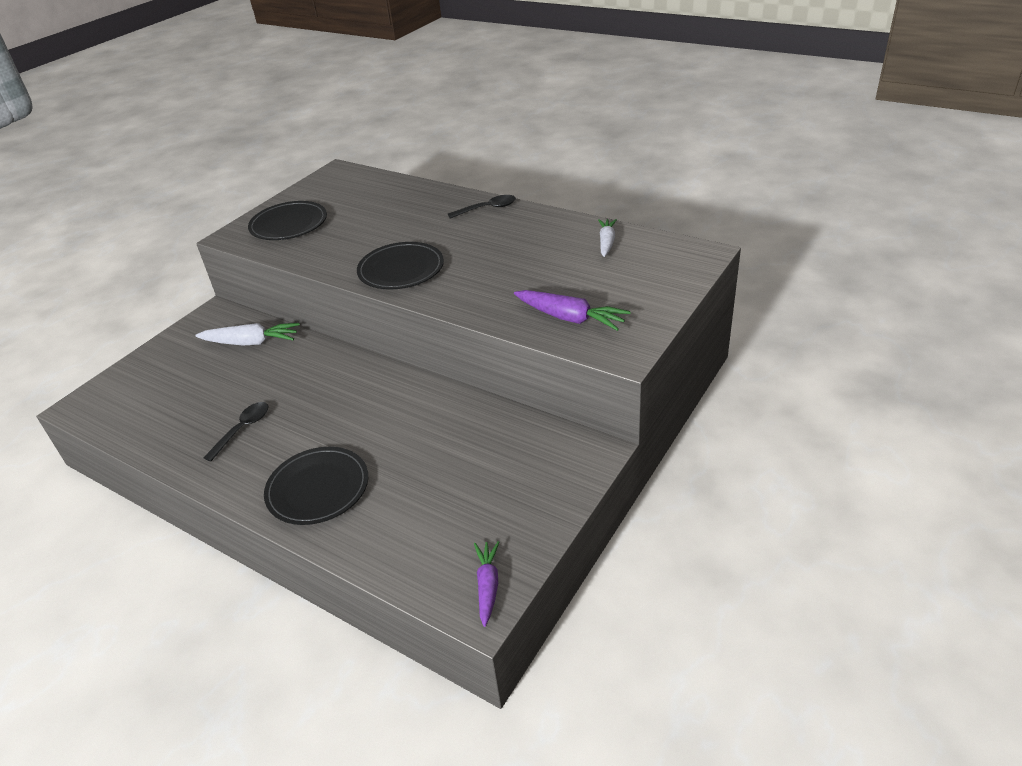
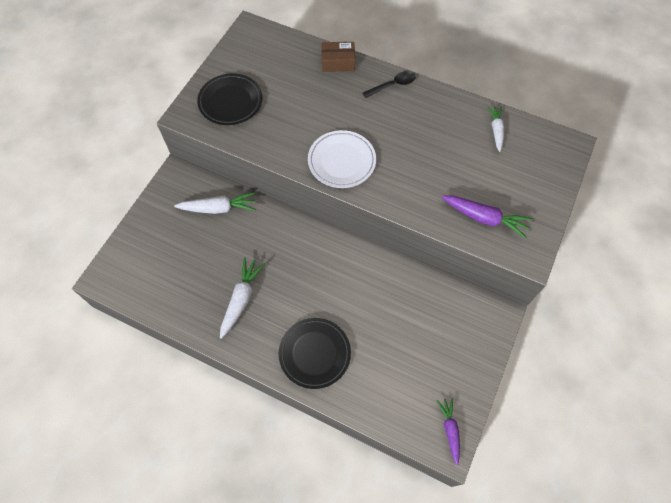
camera: 10 degrees left, 25 degrees up
(242, 429) = (241, 299): black spoon -> white carrot
(401, 270) = (341, 161): black plate -> white plate
(427, 193) = (338, 62): none -> brown box

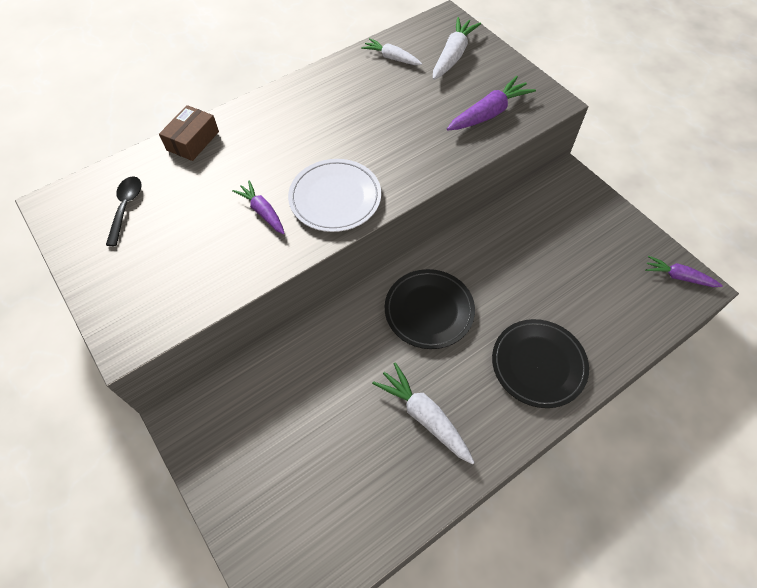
camera: 60 degrees left, 5 degrees down
(218, 208) = (274, 386): white carrot -> white carrot (453, 55)
(230, 102) = (152, 275): black plate -> black plate (429, 310)
(306, 129) = (262, 212): none -> purple carrot
(393, 85) = (268, 108): black spoon -> black spoon (126, 208)

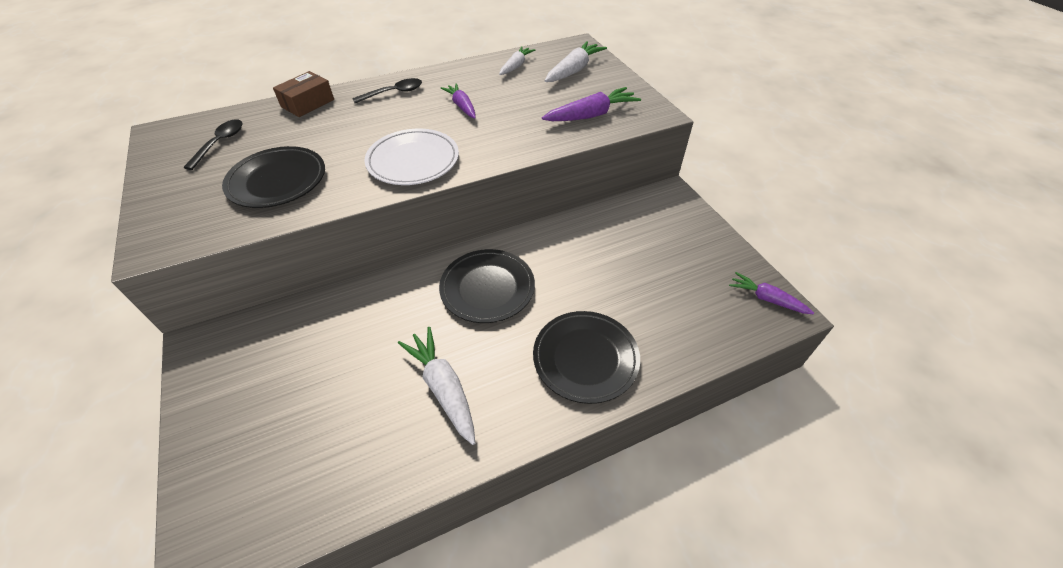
camera: 10 degrees right, 10 degrees down
(210, 245) = (277, 181): none -> black plate
(262, 212) = (340, 162): purple carrot -> purple carrot (462, 106)
(278, 113) = (394, 93): none -> black spoon
(391, 58) = (516, 66): white carrot -> white carrot turned 75 degrees clockwise

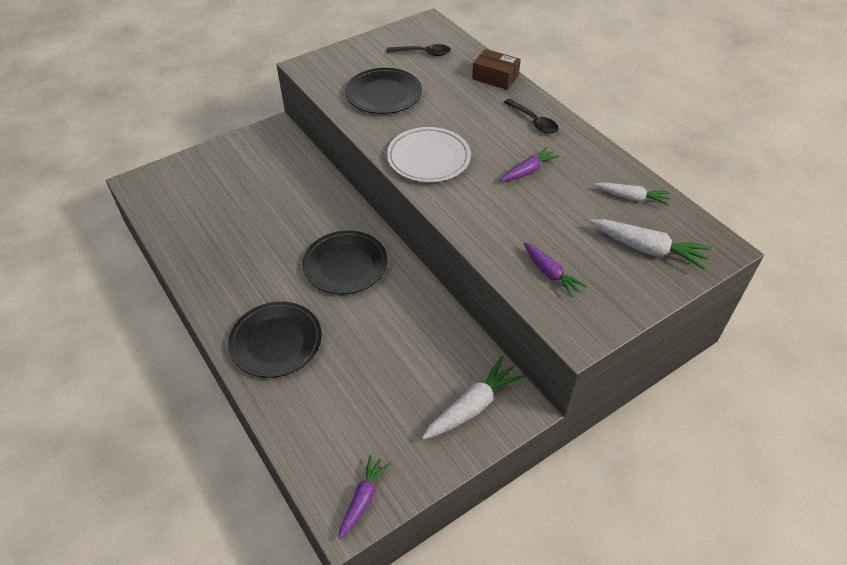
camera: 80 degrees right, 0 degrees up
(443, 387) = (245, 257): white carrot -> white carrot (472, 406)
(591, 115) = (550, 273): purple carrot -> purple carrot, size x0.66

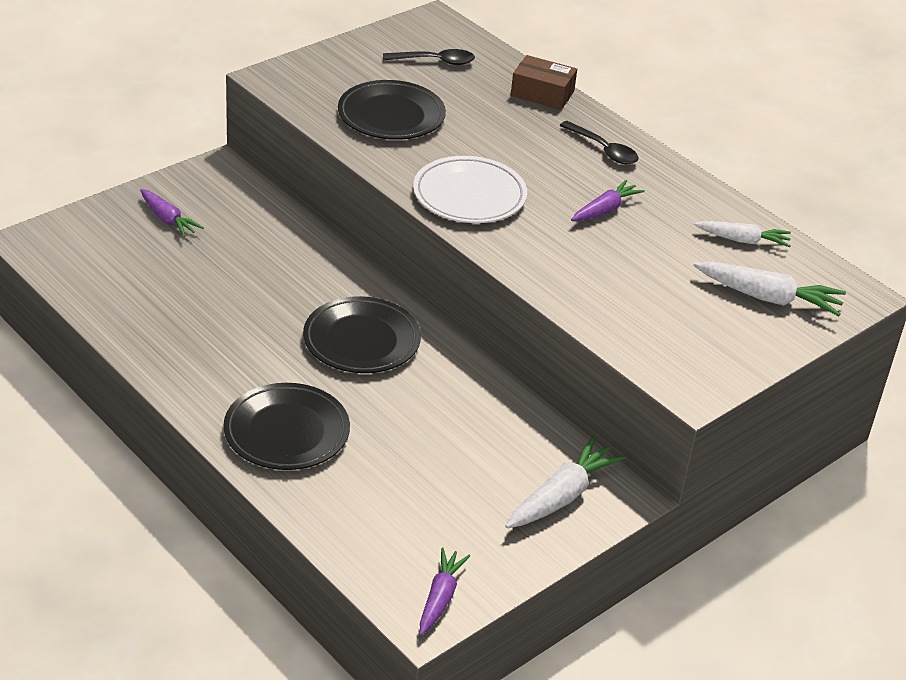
camera: 10 degrees left, 10 degrees down
(550, 273) = (650, 326): purple carrot -> purple carrot (168, 219)

